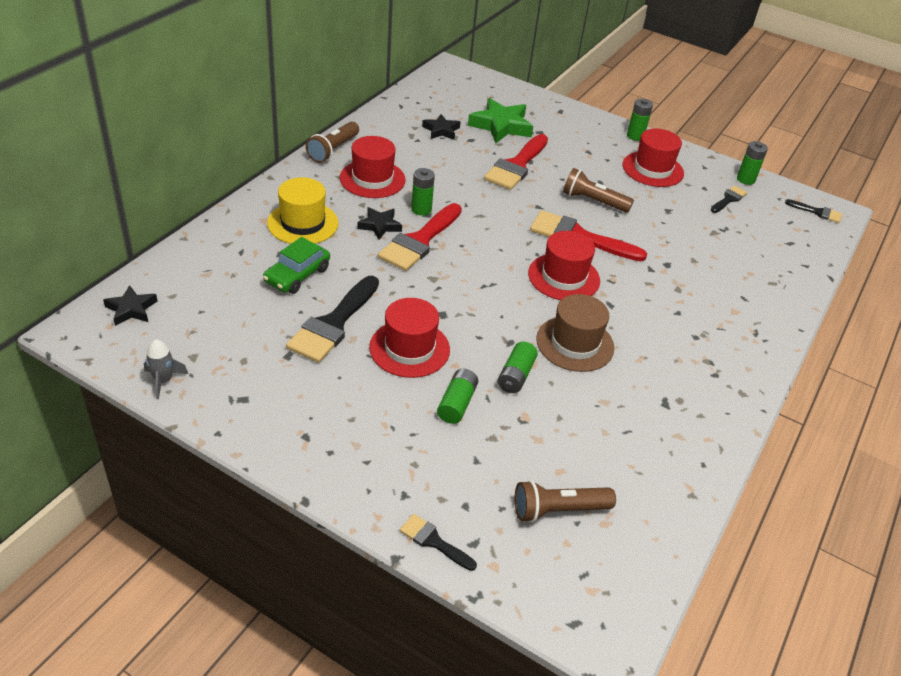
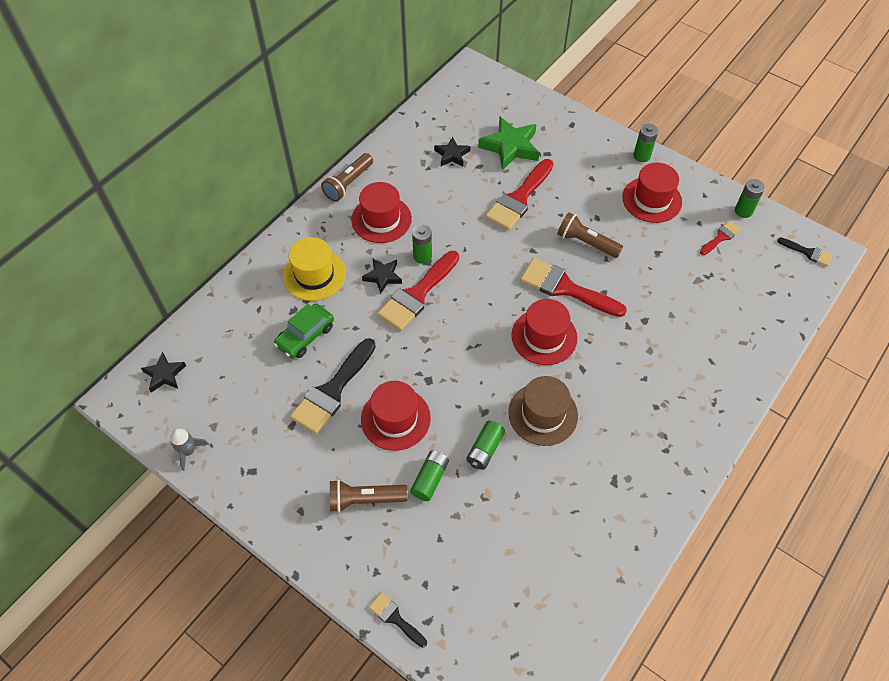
camera: 10 degrees right, 15 degrees up
(558, 510) = (502, 591): brown flashlight -> brown flashlight (365, 499)
(728, 199) = (721, 237): black brush -> red brush

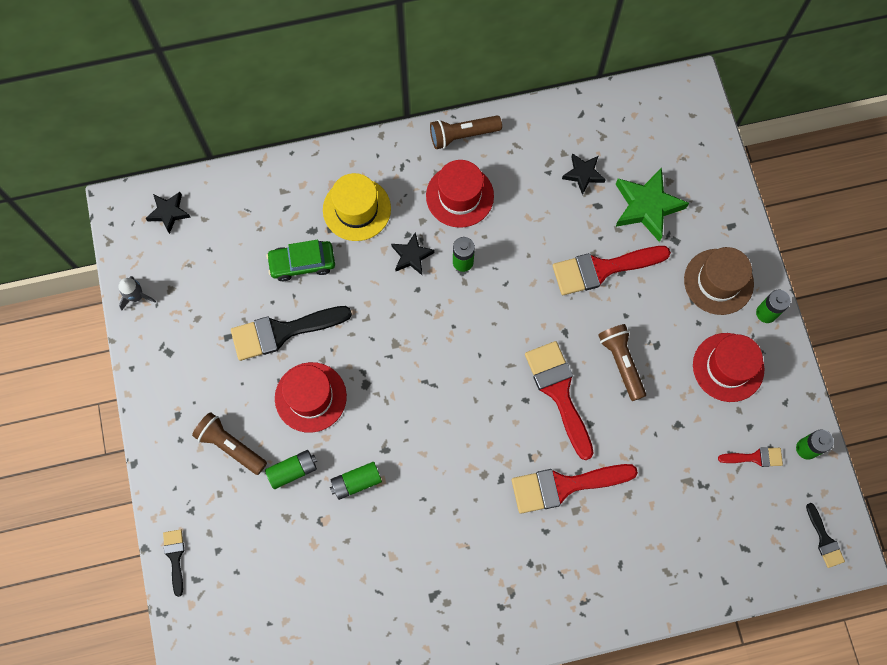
camera: 40 degrees right, 15 degrees up
(417, 295) = (425, 296): red brush -> red brush (564, 486)
(543, 414) = (430, 491): brown hat -> brown hat (718, 281)
(544, 337) = (496, 423): red hat -> none

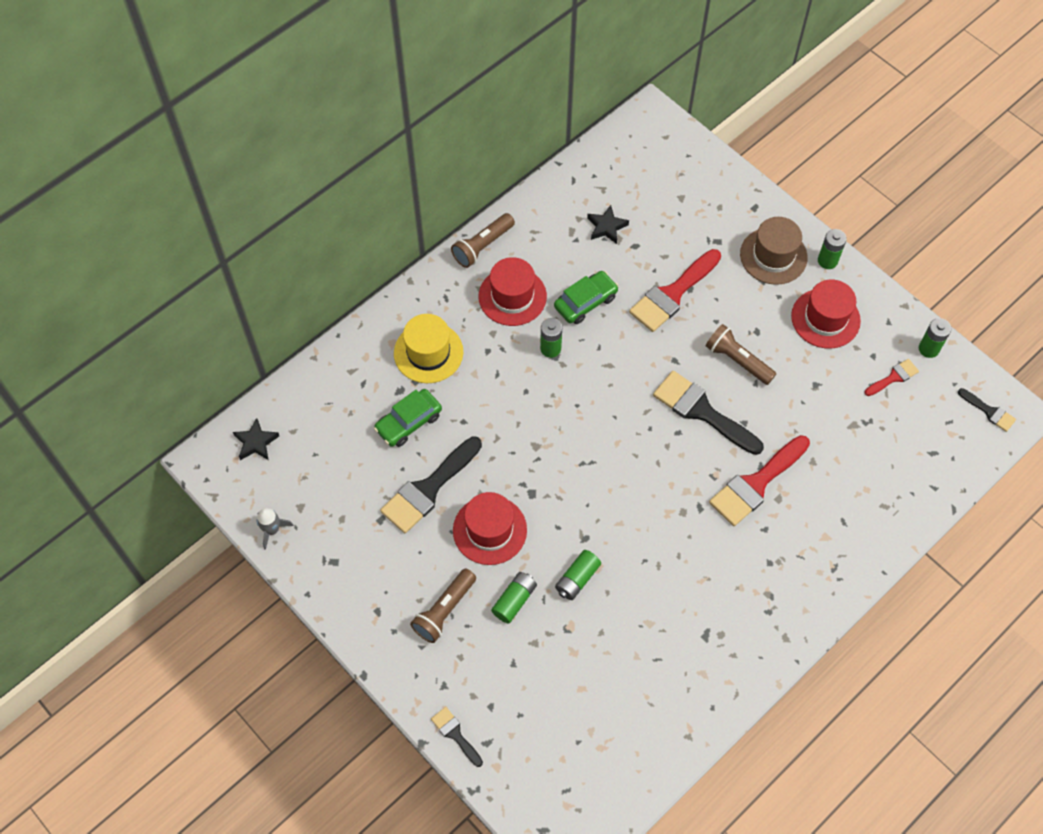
camera: 30 degrees left, 10 degrees down
(231, 446) = (444, 610): brown flashlight -> brown flashlight turned 60 degrees counterclockwise
(412, 256) = (503, 366): black star -> none
(520, 235) = (585, 302): none -> green car
(559, 392) = (701, 411): red brush -> black brush
(647, 207) = (676, 226): green star -> none

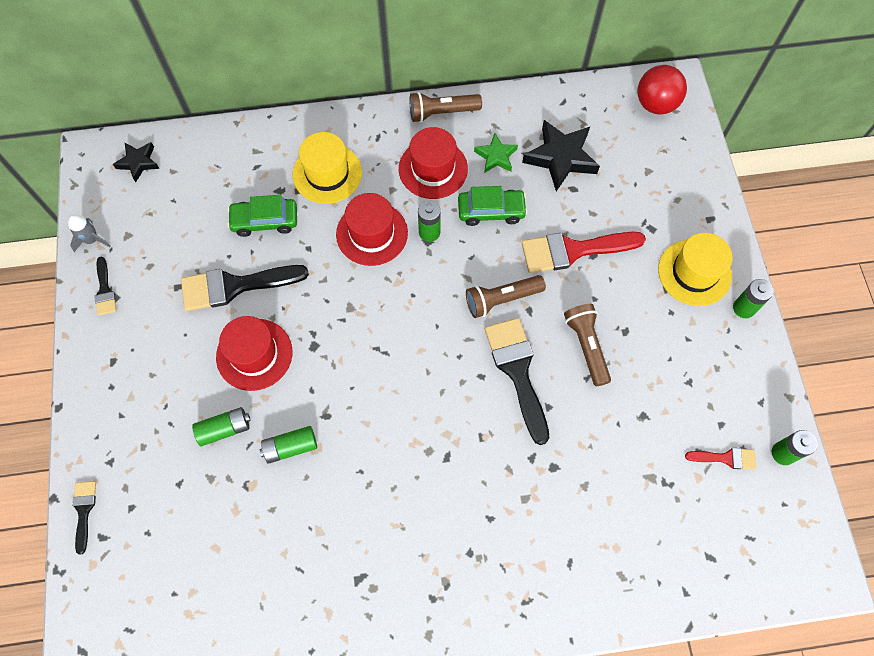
camera: 35 degrees right, 5 degrees up
(444, 610) = (163, 397): brown flashlight -> brown flashlight (501, 299)
(555, 256) = (496, 156): none -> green star
(606, 227) = (560, 158): black star -> black star, size x1.72
(647, 140) = (655, 104): none -> red ball
(756, 484) = (514, 471): red brush -> none
(773, 256) = (694, 272): brown hat -> yellow hat
(825, 318) = (700, 360): red hat -> red hat (372, 233)
(989, 411) = (800, 555): black brush -> black brush (105, 290)

